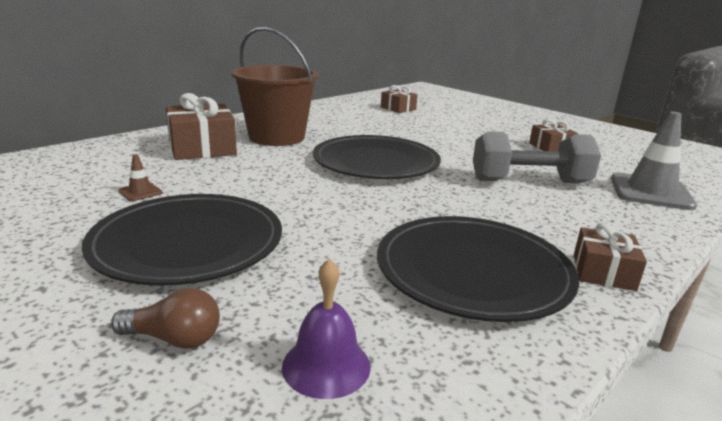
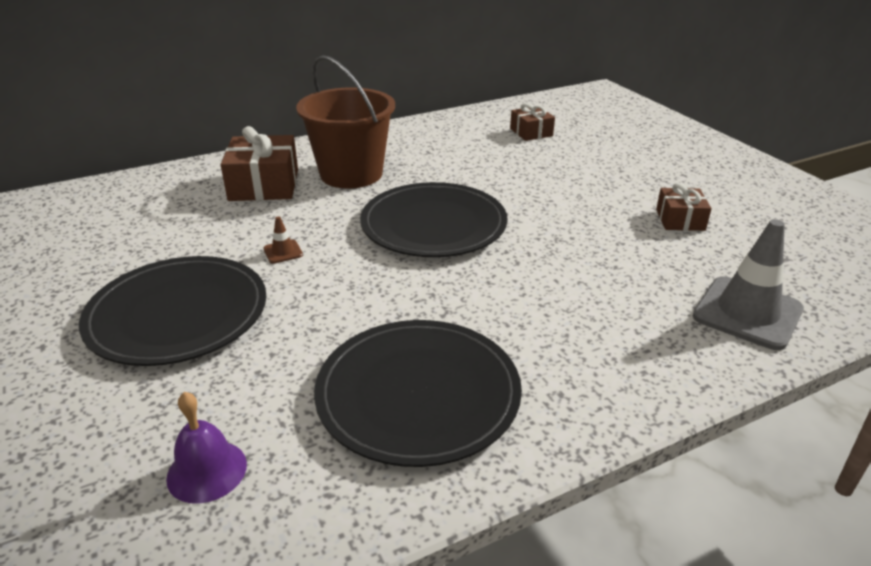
camera: 20 degrees right, 10 degrees up
(140, 192) = (172, 243): brown traffic cone -> brown traffic cone (283, 252)
(174, 339) = (109, 418): brown light bulb -> none
(529, 182) = (596, 276): grey dumbbell -> none
(603, 272) = (561, 421): brown gift -> none

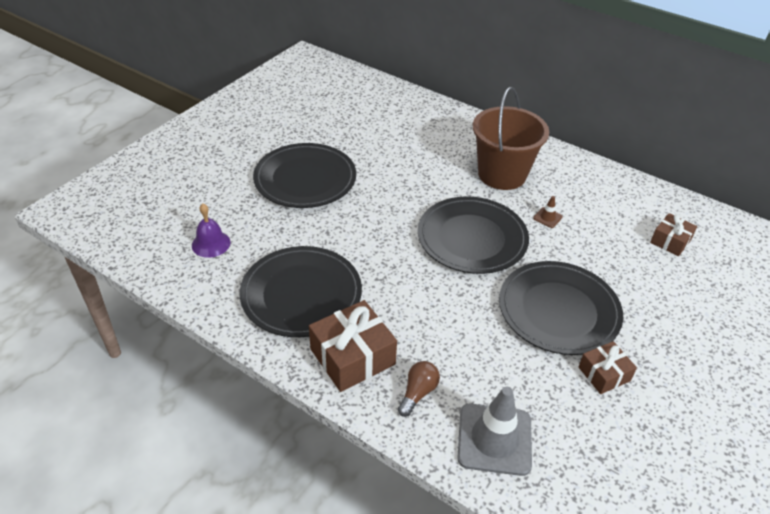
camera: 60 degrees right, 10 degrees up
(264, 185) = (452, 145): brown gift -> brown gift (352, 356)
(283, 252) = (387, 187): brown traffic cone -> brown traffic cone (547, 217)
(582, 213) = (558, 310): none -> black plate
(659, 345) = (418, 393): none -> brown light bulb

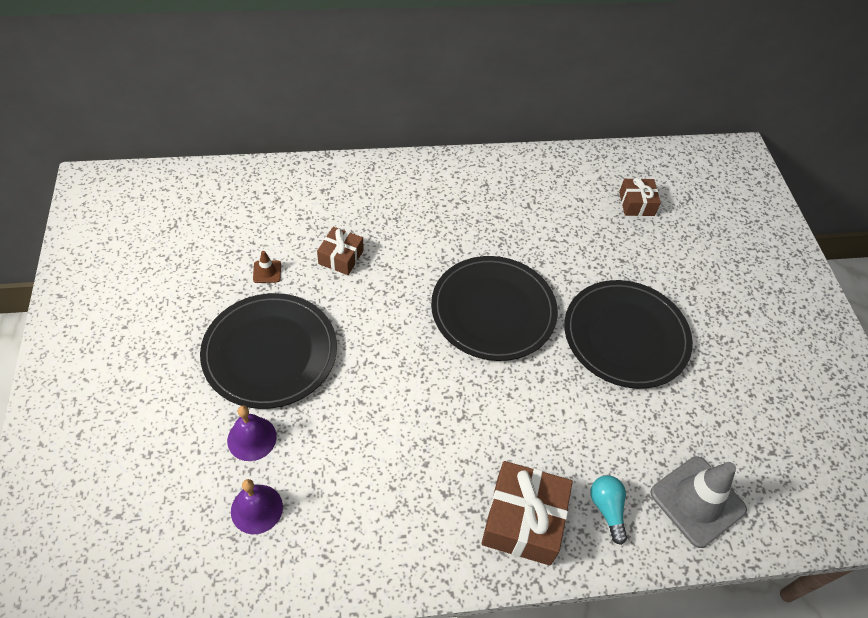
camera: 45 degrees left, 10 degrees up
(247, 211) = (252, 438): none -> purple bell
(301, 294) = (411, 492): black plate -> none
(418, 393) = (607, 509): brown light bulb -> turquoise light bulb
(502, 174) = (449, 218): brown bucket -> none
(547, 217) = (530, 243): brown traffic cone -> brown traffic cone (267, 272)
(604, 374) = (708, 373): brown gift -> brown gift (341, 257)

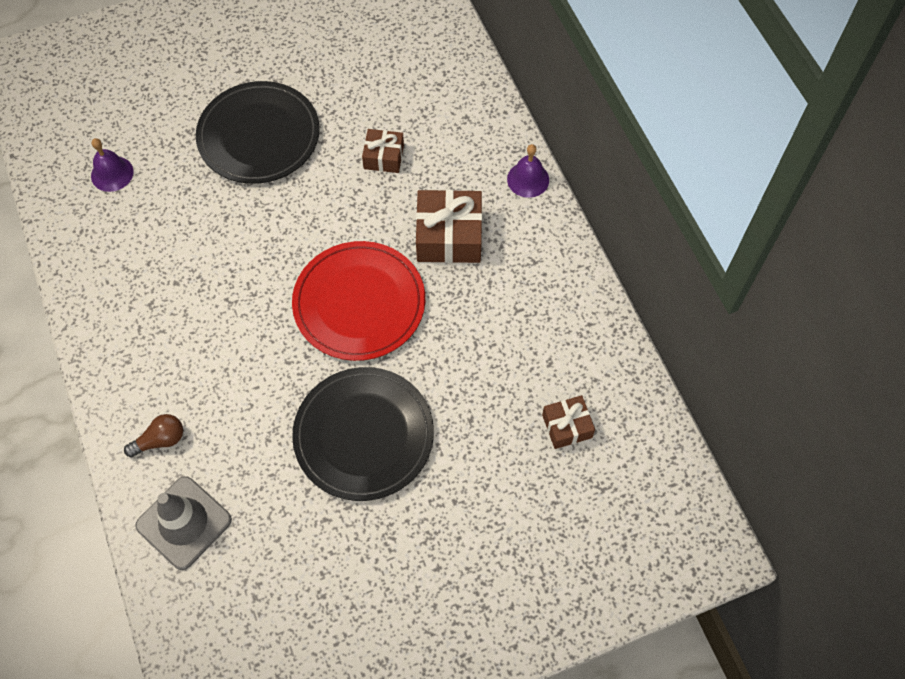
camera: 80 degrees right, 10 degrees up
(252, 438) = (172, 150): purple bell -> purple bell (528, 179)
(267, 272) = (346, 105): brown traffic cone -> none
(493, 310) = (359, 303): black plate -> red plate
(523, 520) = (137, 371): brown gift -> brown gift (449, 236)
(607, 509) = (160, 440): turquoise light bulb -> brown light bulb

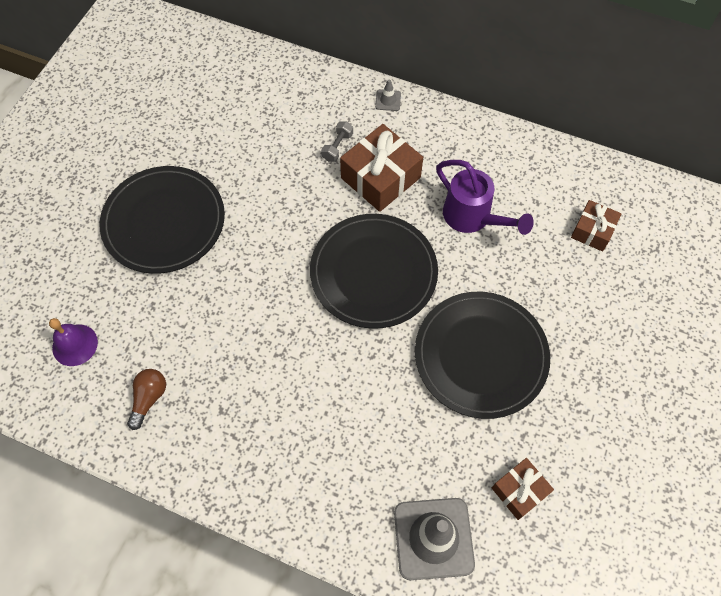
camera: 45 degrees left, 0 degrees up
(160, 440) = (346, 499): brown light bulb -> brown light bulb (149, 399)
(359, 303) = (373, 272): red plate -> black plate
(383, 157) = (274, 163): brown gift -> brown gift (519, 491)
(444, 184) = (337, 147): none -> grey dumbbell
(482, 329) = (472, 217): none -> purple watering can
(528, 179) = (388, 100): purple bell -> grey traffic cone

